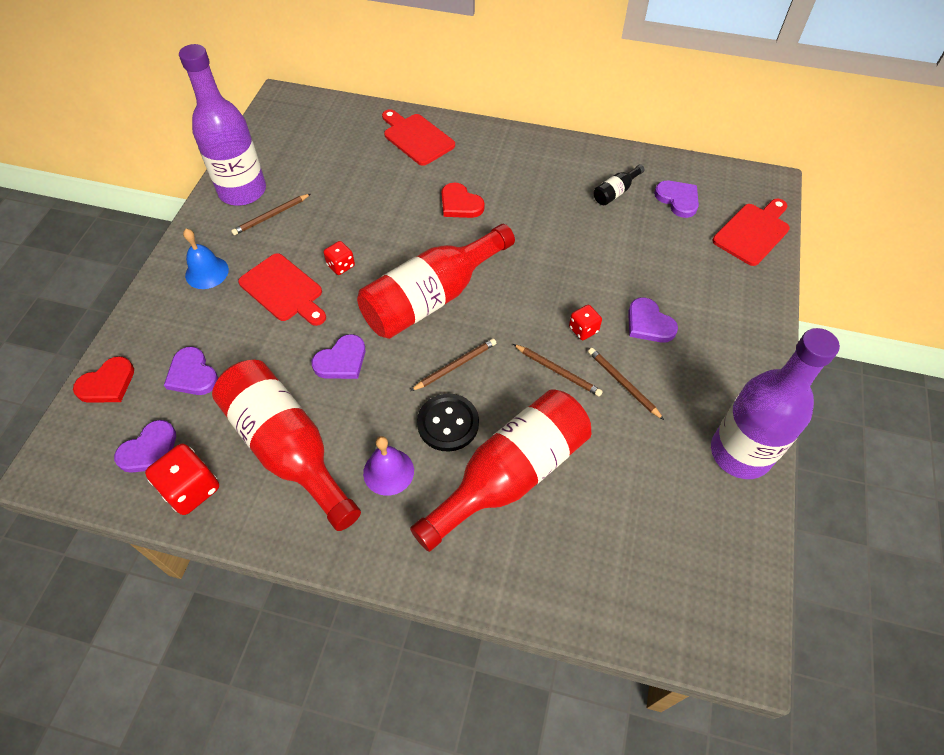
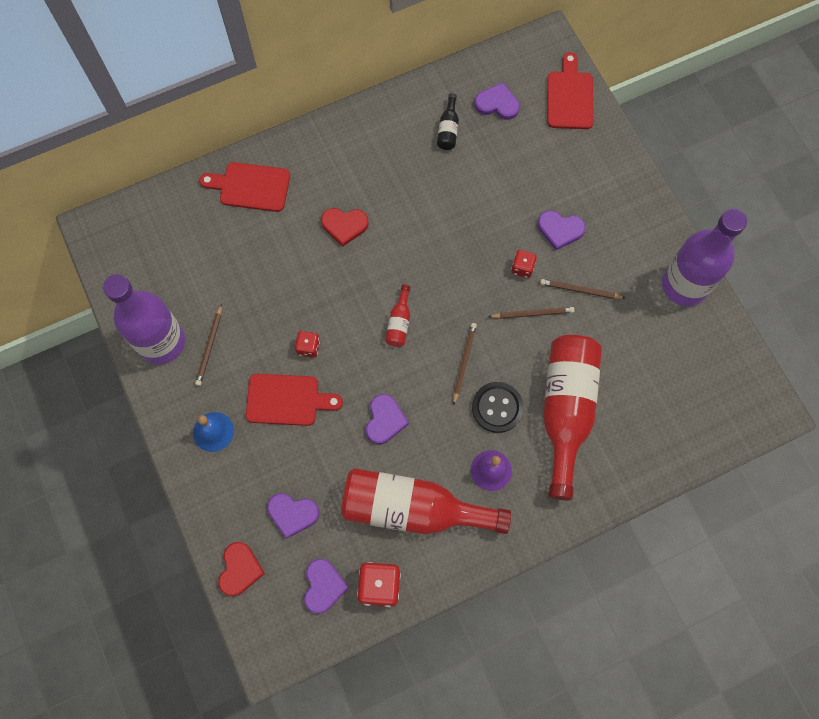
camera: 40 degrees left, 15 degrees up
(432, 298) = (399, 322): red bottle -> red bottle, size x0.41

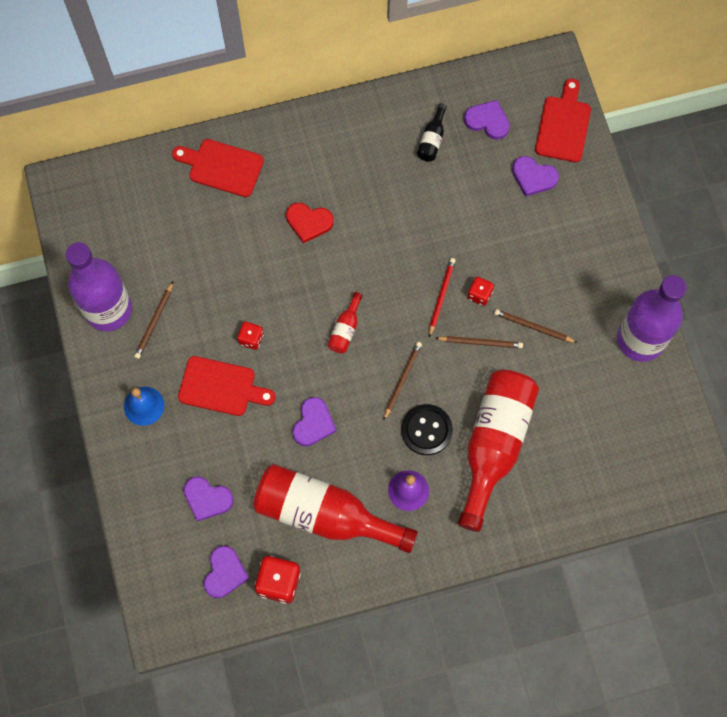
camera: 10 degrees right, 0 degrees up
(240, 569) = (147, 543): red heart -> none
(486, 276) = (441, 296): none -> red pencil
(560, 230) = (525, 262): purple heart -> purple heart (533, 177)

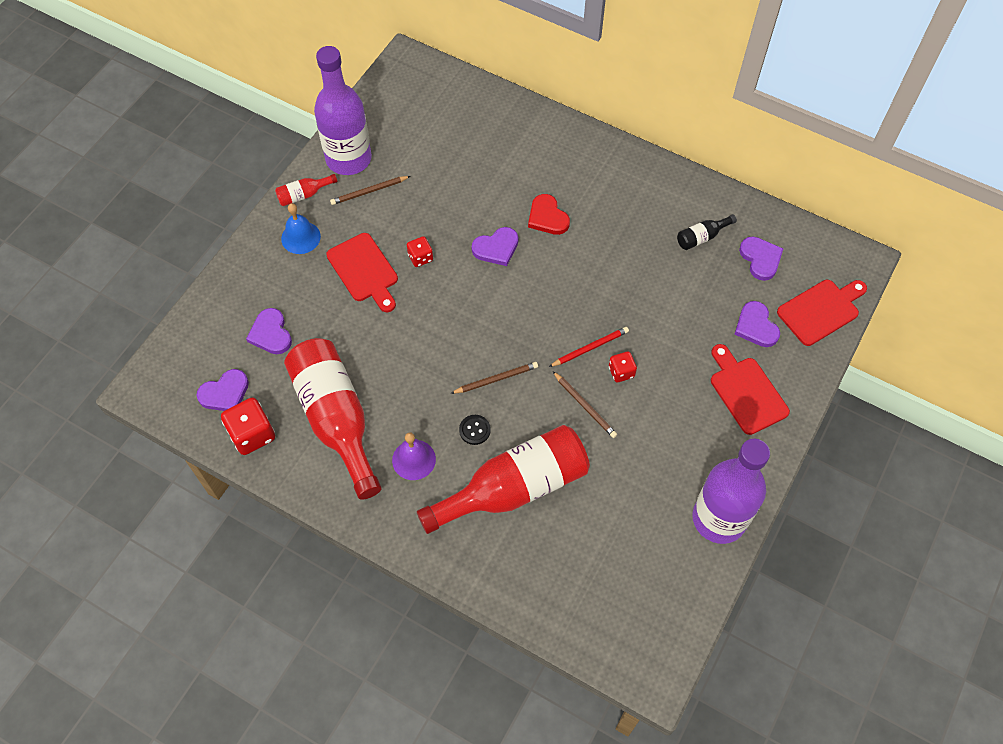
camera: 45 degrees right, 10 degrees down
(222, 167) = (526, 134): red cutting board -> red cutting board (746, 392)
(313, 423) = (399, 351): purple heart -> purple heart (496, 248)
(345, 329) = (493, 309): red bottle -> red bottle (303, 195)
(426, 430) = (474, 430): black button -> black button, size x0.58
(533, 327) = (639, 431): brown pencil -> none

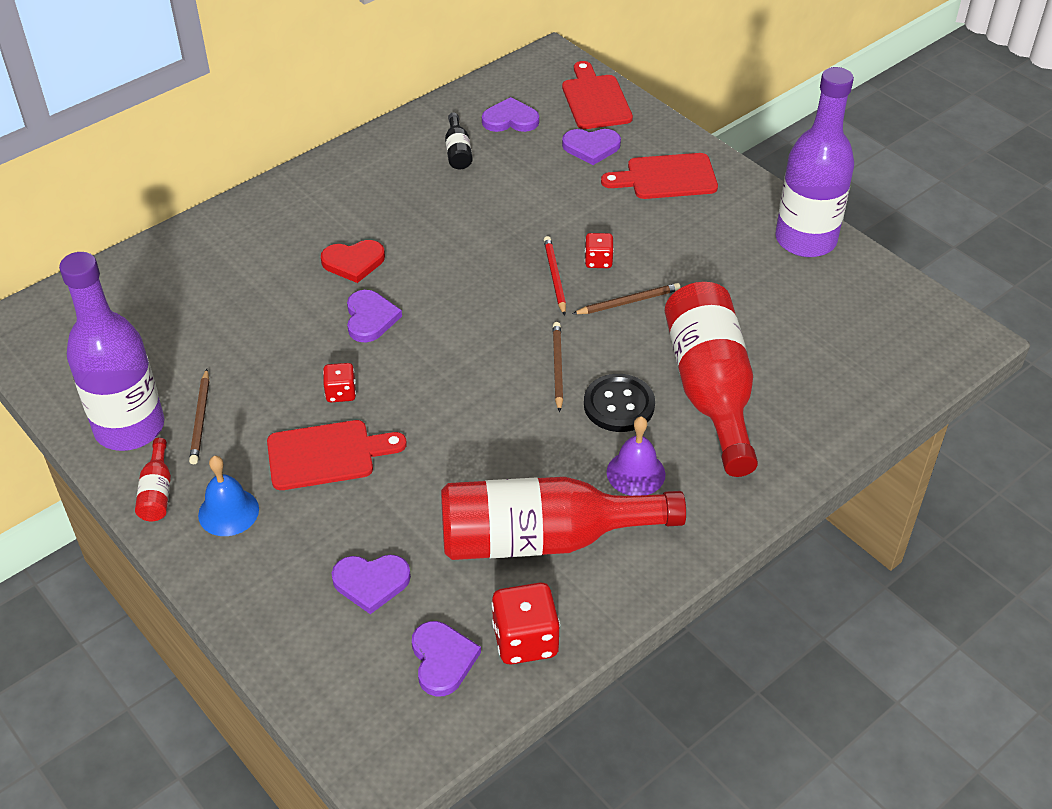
camera: 70 degrees left, 15 degrees down
(474, 430) = (619, 405): black button -> black button, size x1.73

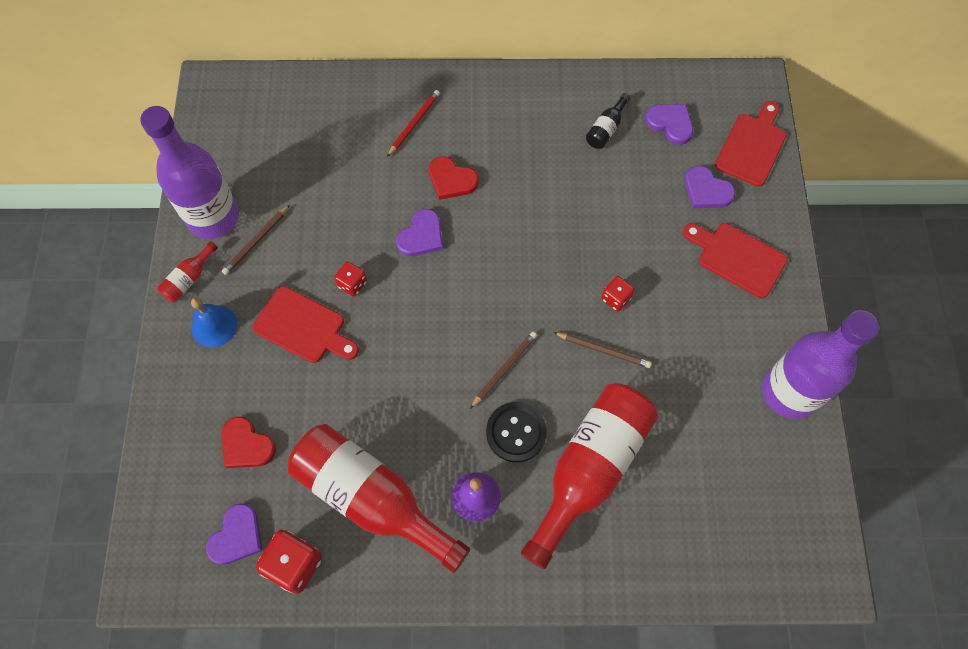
camera: 40 degrees right, 20 degrees up
(371, 582) = (246, 445): purple heart -> red heart
(554, 277) = (572, 290): red pencil -> red pencil (414, 123)

